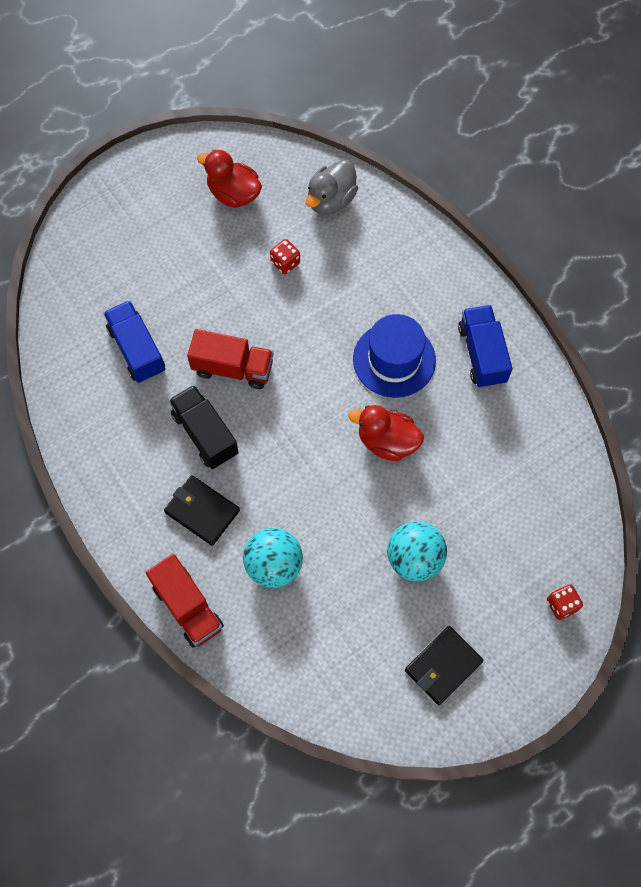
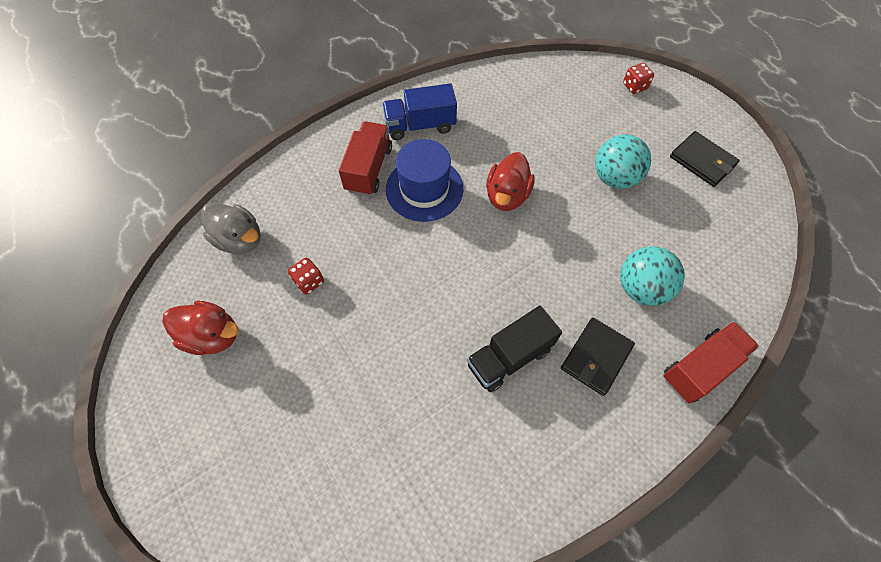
camera: 90 degrees left, 5 degrees down
(137, 350) = (407, 438): blue truck -> none
(232, 368) = (432, 331): red truck -> red truck (369, 169)
(233, 194) = (212, 336): red duck -> red duck turned 105 degrees counterclockwise

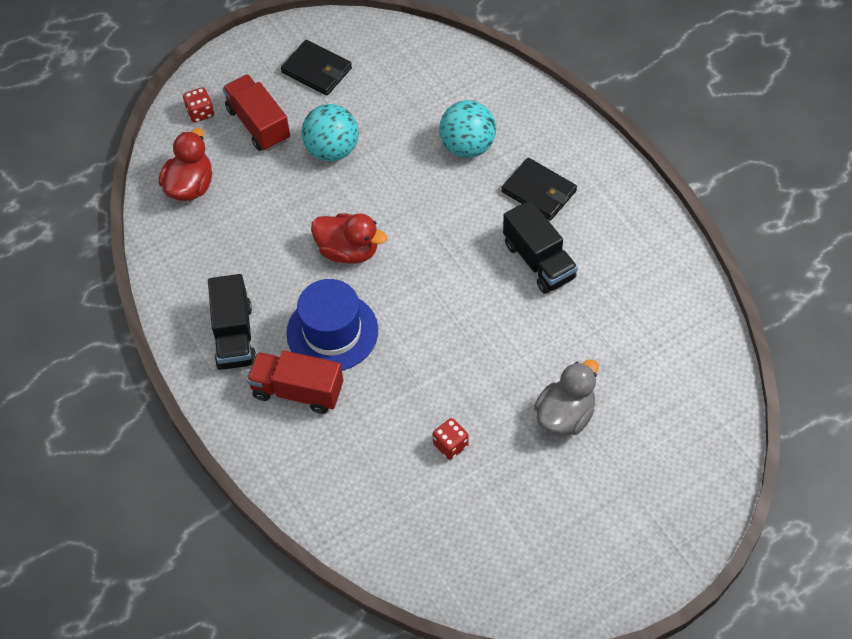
camera: 85 degrees left, 5 degrees down
(212, 336) = (515, 537): red duck -> red duck (190, 186)
(240, 239) = (391, 525): grey duck -> grey duck (565, 415)
(420, 125) = (234, 336): blue truck -> black truck
(700, 368) = (549, 115): red truck -> red truck (258, 124)
(702, 161) = (316, 70): black wallet -> black wallet turned 75 degrees clockwise

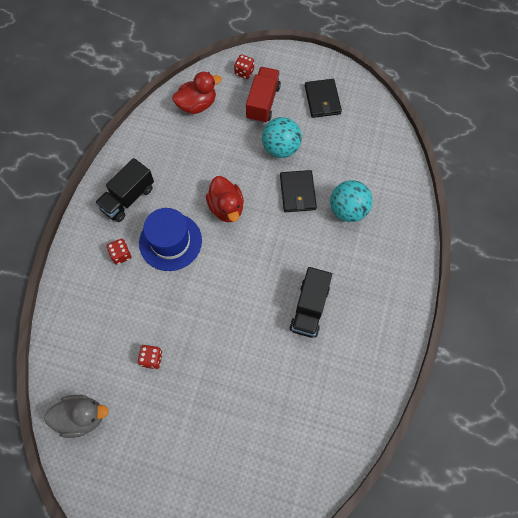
camera: 45 degrees right, 10 degrees up
(297, 391) = (121, 255): red truck -> red dice
(539, 191) = (354, 270): black wallet -> black wallet (297, 192)
(565, 415) = (222, 405): grey duck -> grey duck (82, 417)

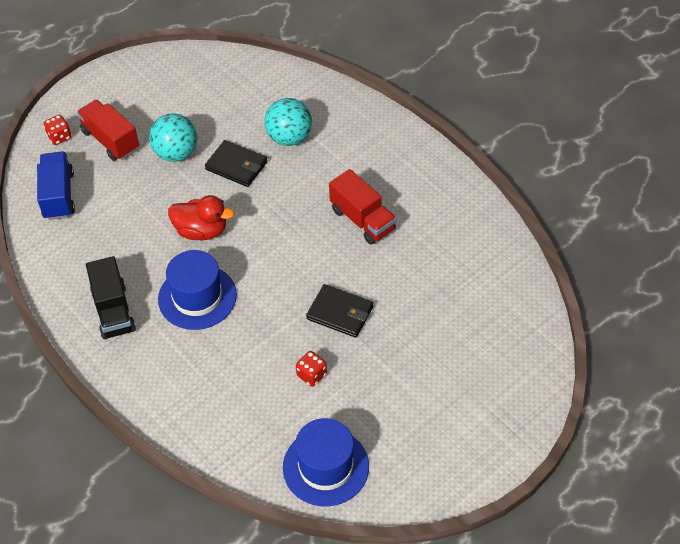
camera: 55 degrees left, 15 degrees down
(82, 417) = (326, 467): grey duck -> blue hat
(121, 255) = (174, 348): red dice -> none
(197, 105) = (58, 195): red duck -> blue truck
(309, 308) = (362, 220): black truck -> red truck
(322, 100) = (154, 93): black wallet -> black wallet (340, 313)

